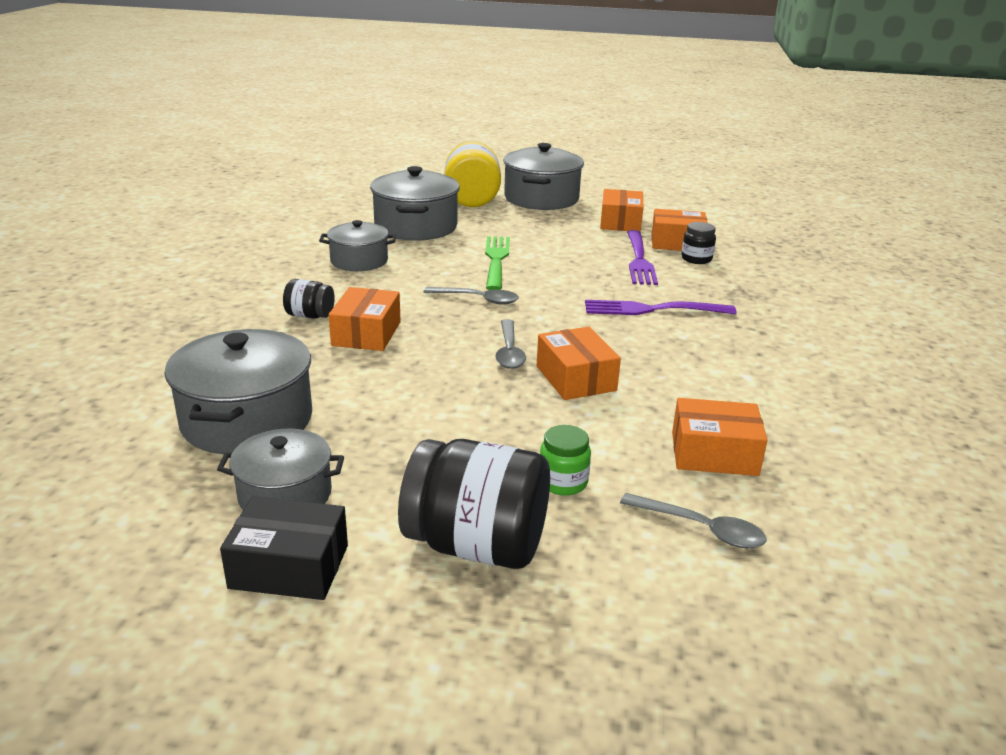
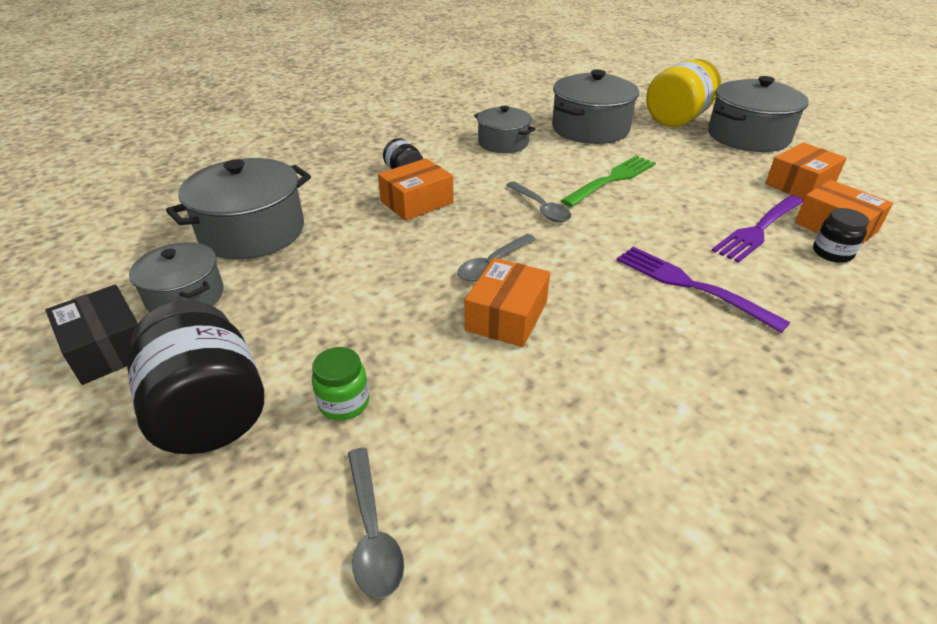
camera: 45 degrees right, 10 degrees up
(714, 453) = (509, 466): orange box -> none

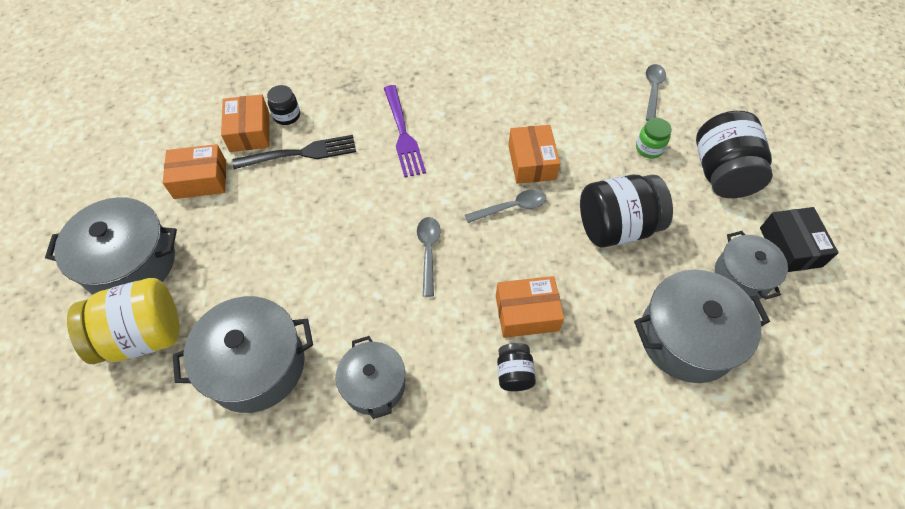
camera: 150 degrees left, 20 degrees up
(358, 289) = (616, 227): none -> black jar
(506, 316) = (531, 162): orange box -> orange box turned 60 degrees counterclockwise
(611, 180) = (335, 260): green fork -> none
(759, 229) = (300, 154): purple fork -> black fork

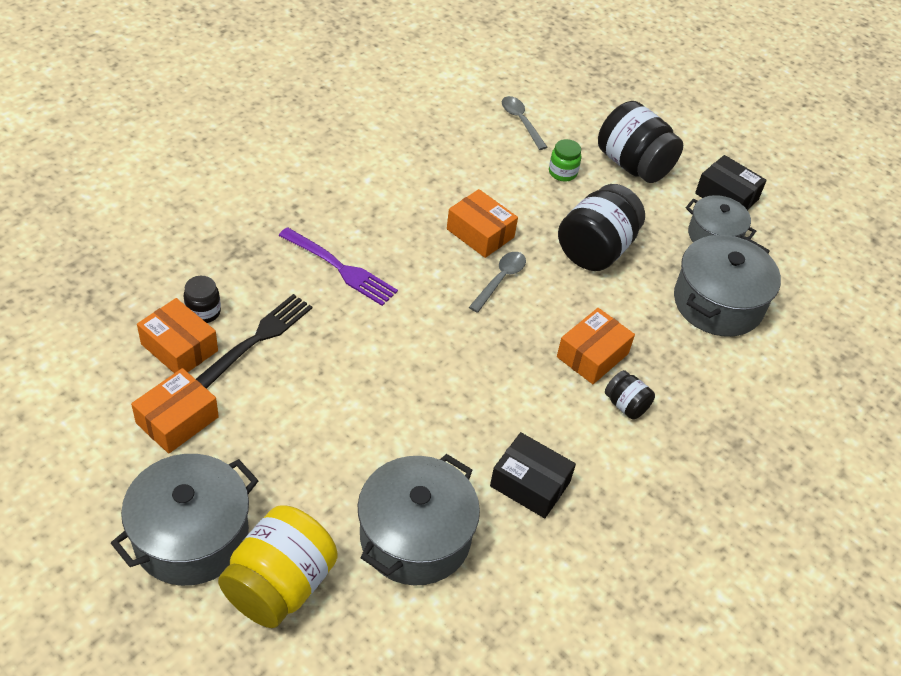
camera: 45 degrees left, 10 degrees down
(374, 384) = (530, 484): grey pot -> black box
(428, 251) = (467, 355): grey spoon -> none

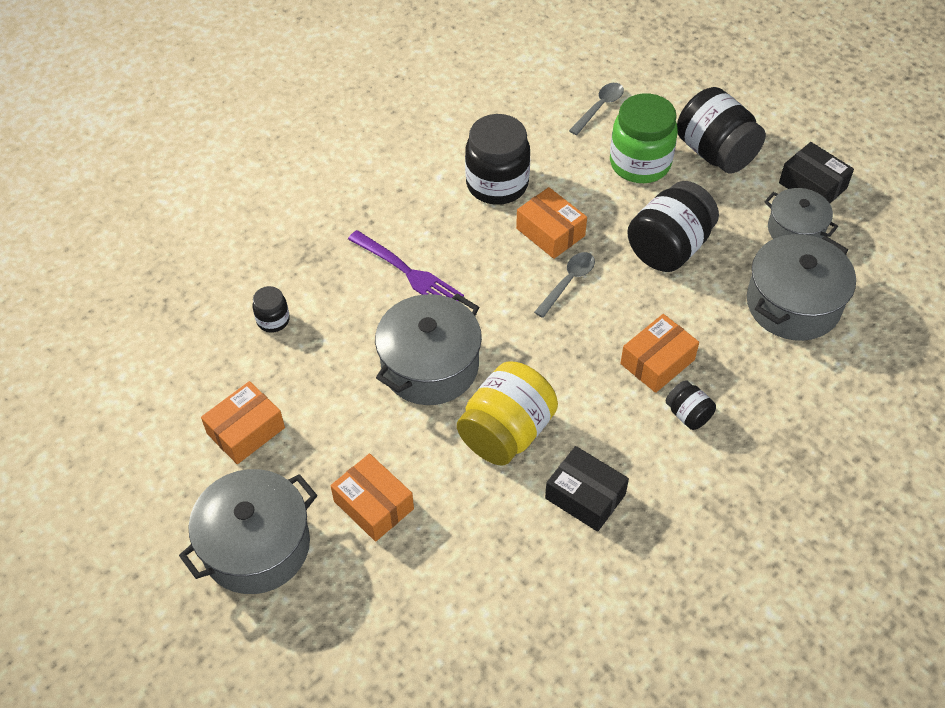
camera: 10 degrees right, 5 degrees up
(179, 347) = (249, 357): orange box -> orange box (373, 505)
(257, 339) = (324, 348): black fork -> none
(280, 585) = (338, 595): yellow jar -> yellow jar (506, 432)
(415, 537) = (469, 549): grey pot -> grey pot (430, 366)
(425, 188) = (497, 184): none -> black jar
(521, 121) = (599, 107): grey spoon -> grey spoon turned 60 degrees clockwise
(562, 173) = (640, 163): green jar -> green jar, size x2.04

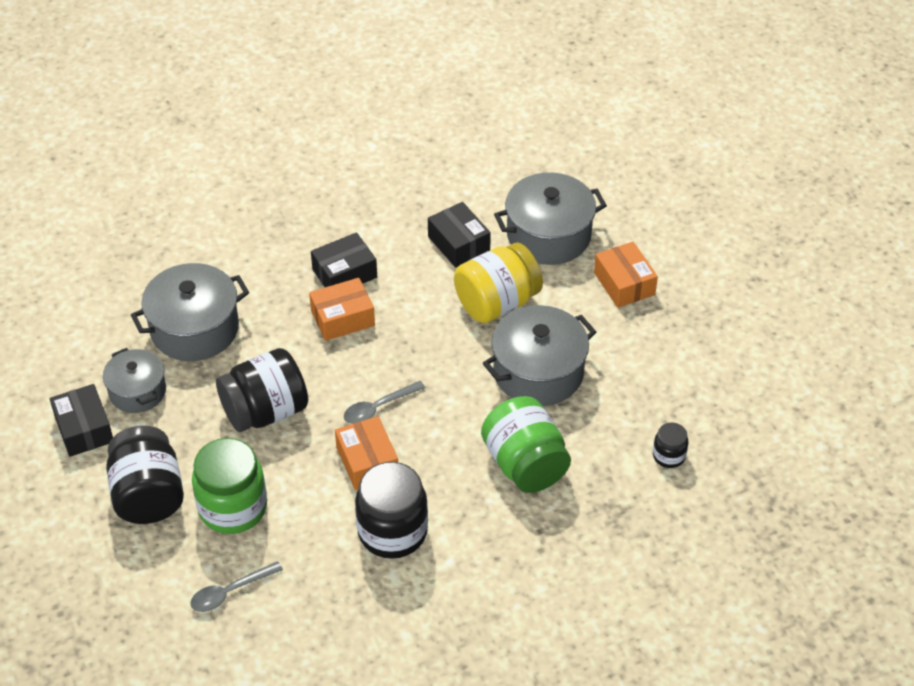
camera: 160 degrees left, 5 degrees down
(246, 431) = (715, 366): orange box -> none
(256, 546) = (723, 282): grey pot -> grey pot (548, 235)
(407, 272) = (525, 464): purple fork -> green jar
(688, 414) = (344, 273): black jar -> black box

